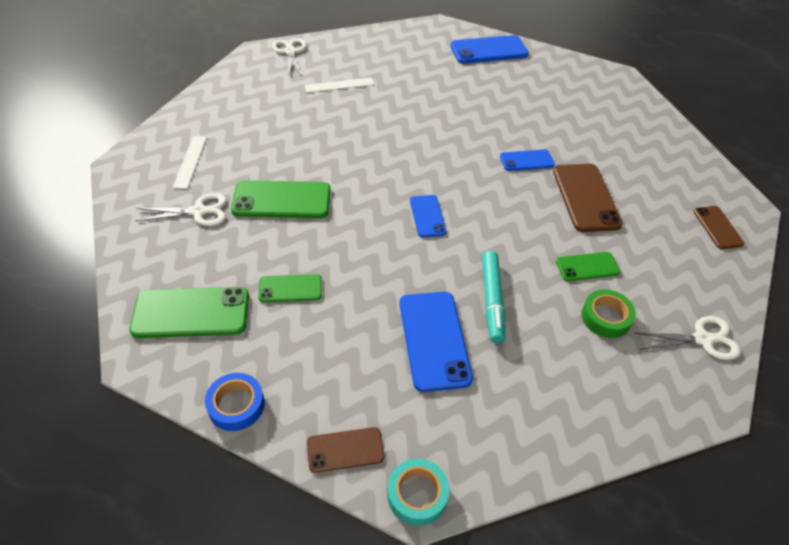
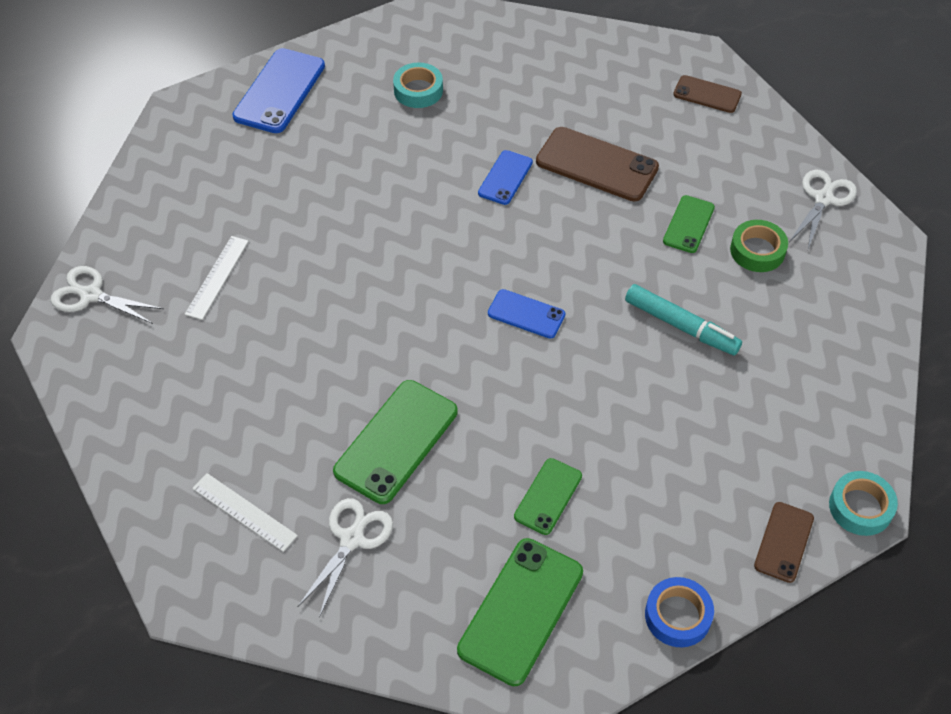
camera: 55 degrees left, 5 degrees up
(434, 340) = (699, 402): blue phone -> none
(551, 97) = (418, 90): none -> turquoise tape

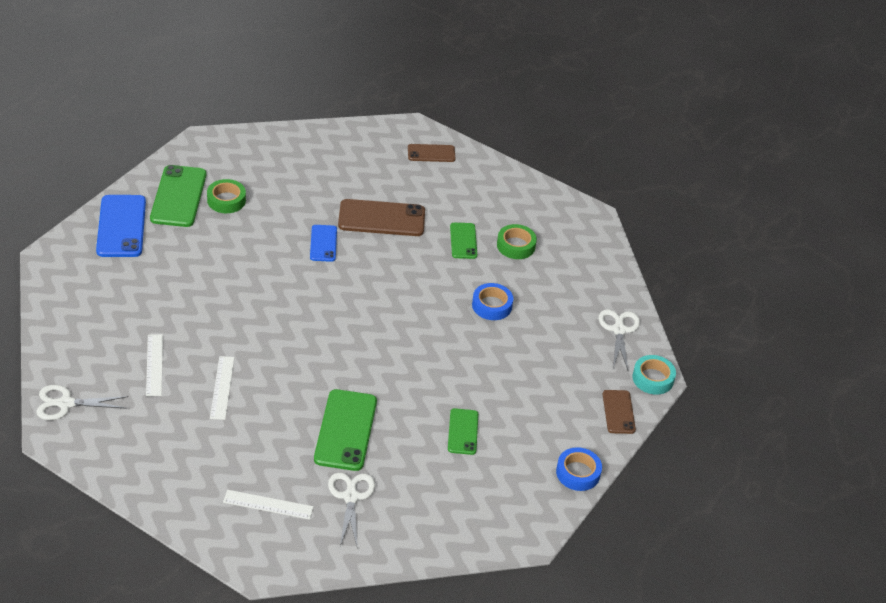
camera: 30 degrees left, 10 degrees down
(278, 332) = (222, 387): none -> white ruler
(418, 90) = (226, 200): turquoise tape -> green tape
(521, 611) = (482, 502): green phone -> green phone (178, 196)
(526, 314) = (387, 327): blue phone -> none
(681, 326) = (492, 305): turquoise marker -> blue tape
(823, 199) = (541, 202): white scissors -> white scissors (619, 330)

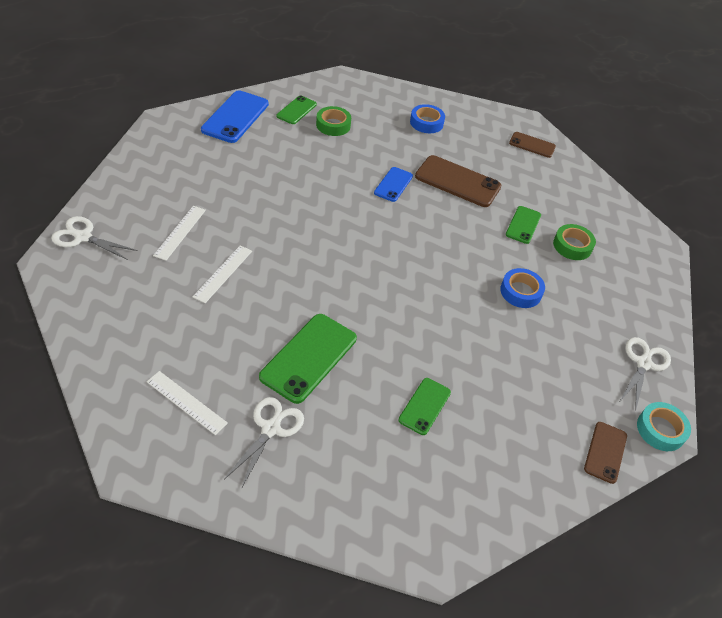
camera: 25 degrees right, 5 degrees up
(178, 196) = (296, 110): green phone -> green phone, size x0.58
(578, 473) = (527, 504): blue tape -> blue tape (426, 123)

